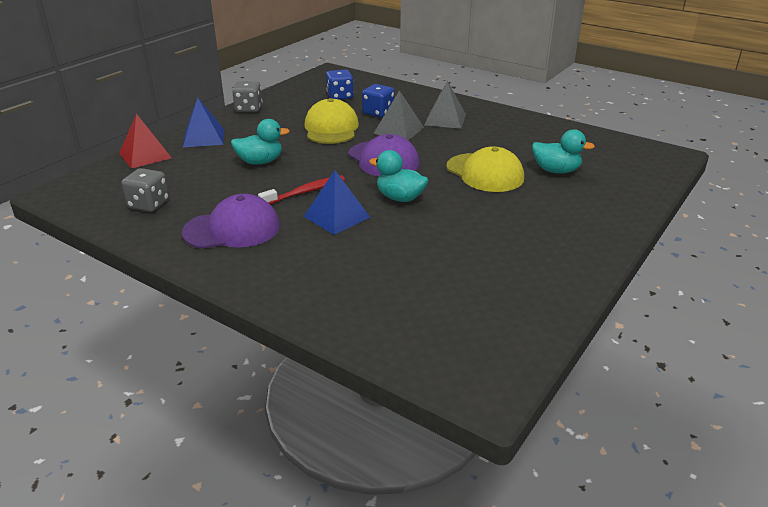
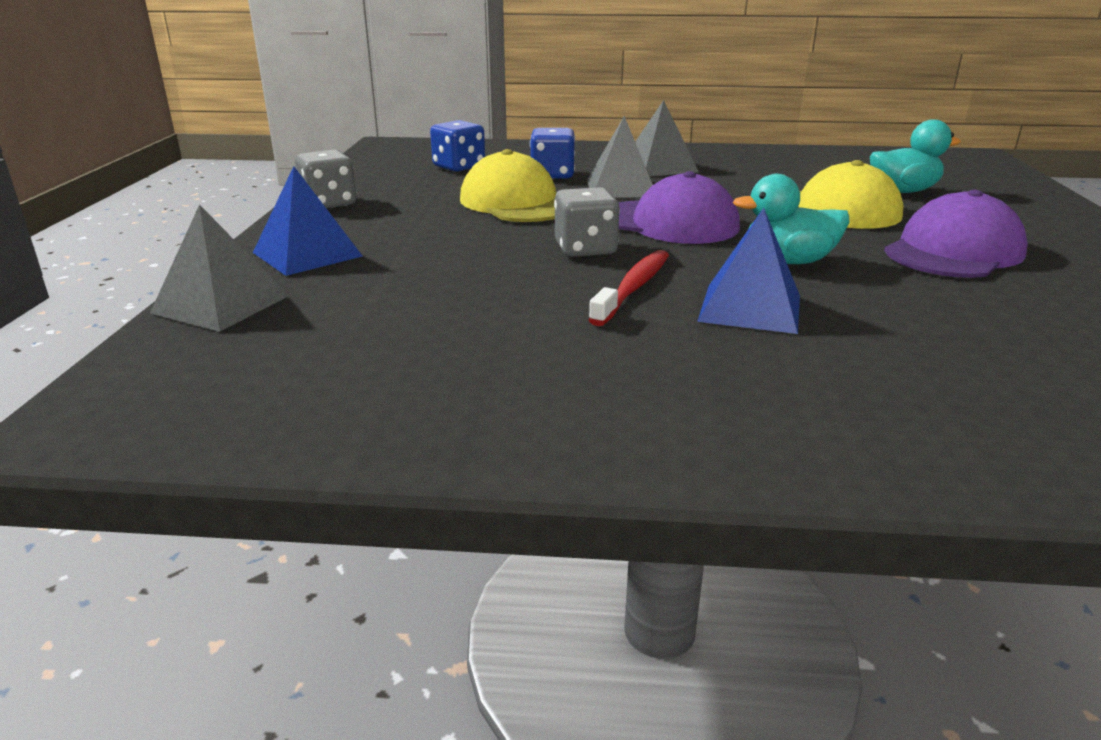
camera: 30 degrees left, 5 degrees down
(145, 155) = (220, 304): red pyramid -> grey pyramid
(149, 204) = (362, 382): grey dice -> grey dice (585, 249)
(232, 229) = (612, 376): purple cap -> purple cap (953, 251)
(260, 162) = (477, 265): turquoise duck -> none

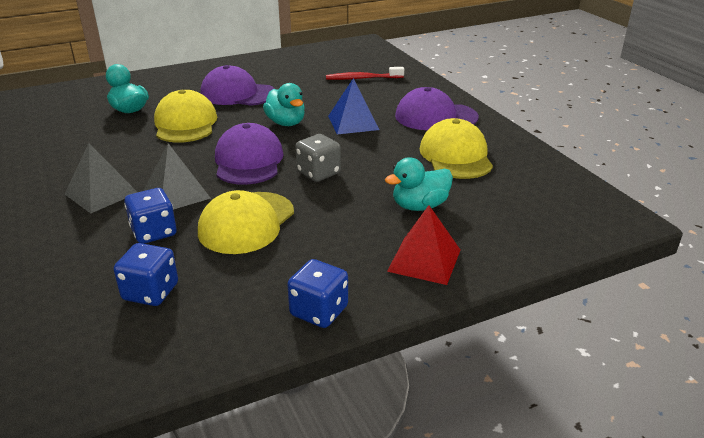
camera: 120 degrees left, 5 degrees up
(220, 304) = (515, 249): grey pyramid -> none
(307, 254) = (424, 260): blue pyramid -> red pyramid
(329, 203) = (319, 311): grey dice -> blue dice
(410, 282) = (419, 206): none -> turquoise duck
(511, 355) = (456, 156): none -> yellow cap
(633, 288) = (359, 149): red toothbrush -> red toothbrush (362, 78)
(716, 397) = (435, 117): none -> purple cap

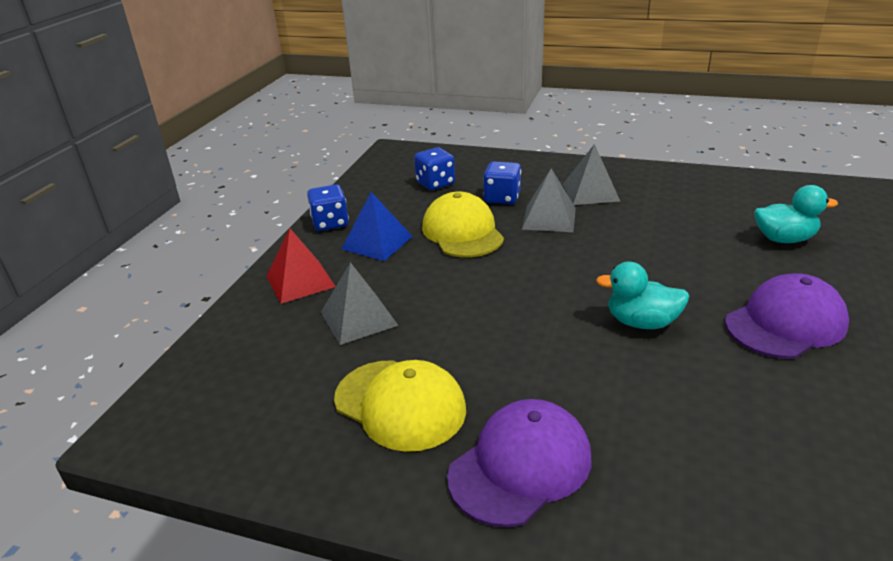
camera: 135 degrees right, 0 degrees up
(185, 123) = (707, 260): yellow cap -> none
(248, 161) = (568, 266): purple cap -> none
(318, 173) = (493, 293): grey dice -> none
(353, 122) = (587, 374): blue pyramid -> blue pyramid (377, 242)
(362, 78) = (769, 484): red toothbrush -> none
(419, 206) = (358, 318): turquoise duck -> grey pyramid

